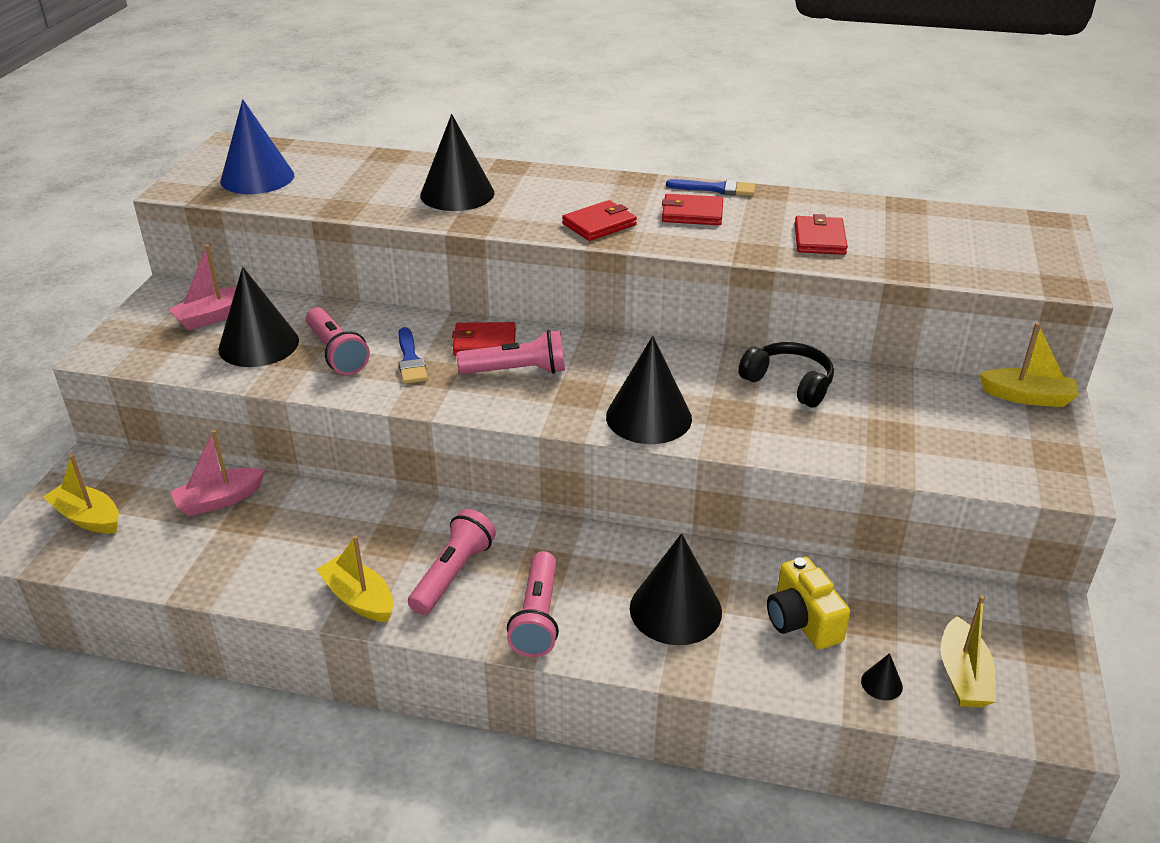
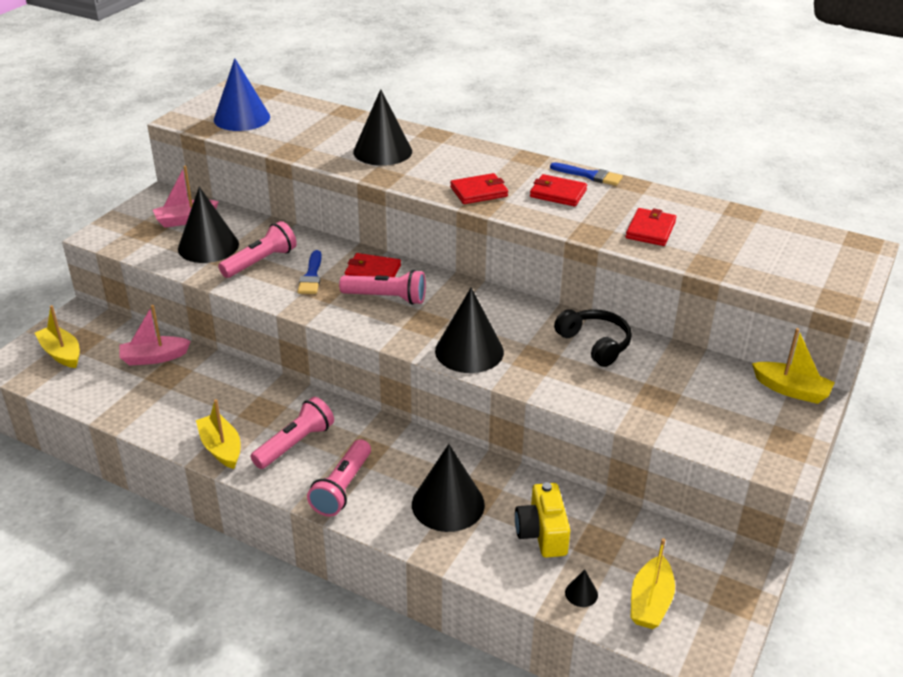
camera: 15 degrees right, 0 degrees up
(336, 353) = (260, 262): pink flashlight -> pink flashlight turned 120 degrees counterclockwise

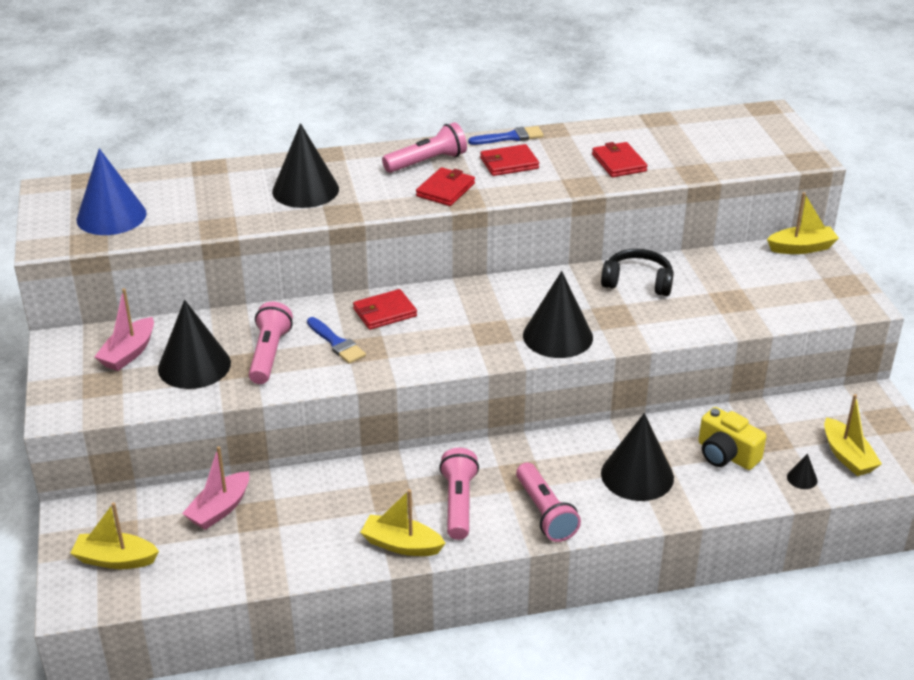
camera: 40 degrees left, 0 degrees up
(386, 298) = (430, 328): pink flashlight -> pink flashlight (427, 162)

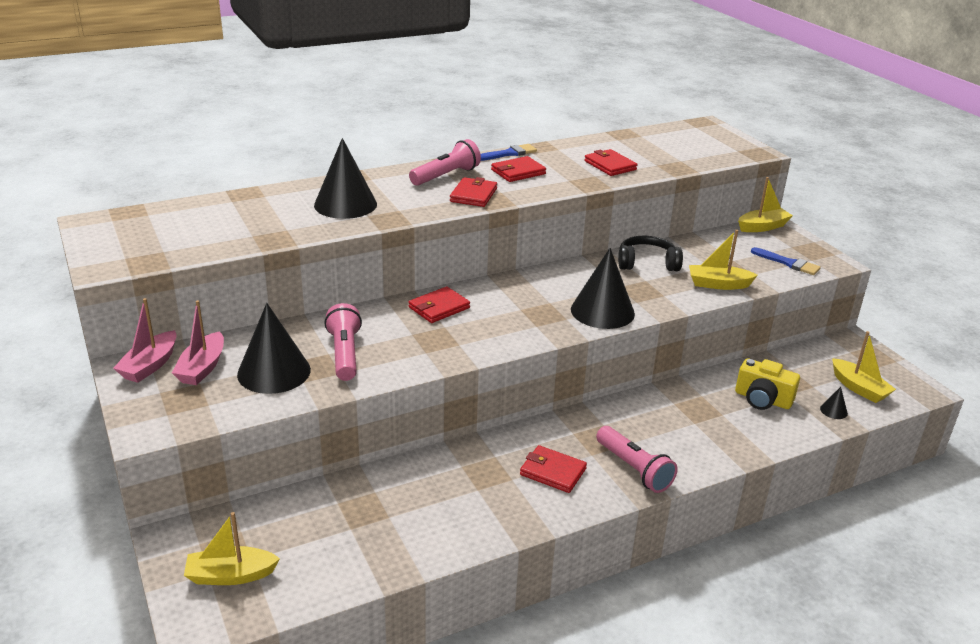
camera: 15 degrees left, 5 degrees down
(111, 216) = (163, 239): blue cone -> none
(219, 509) = (323, 509): pink boat -> pink boat (150, 365)
(336, 343) = (405, 337): blue brush -> blue brush (788, 263)
(401, 545) = (515, 517): yellow boat -> yellow boat (718, 284)
(458, 503) = (552, 472): pink flashlight -> red wallet
(637, 475) = (698, 426): black cone -> none

